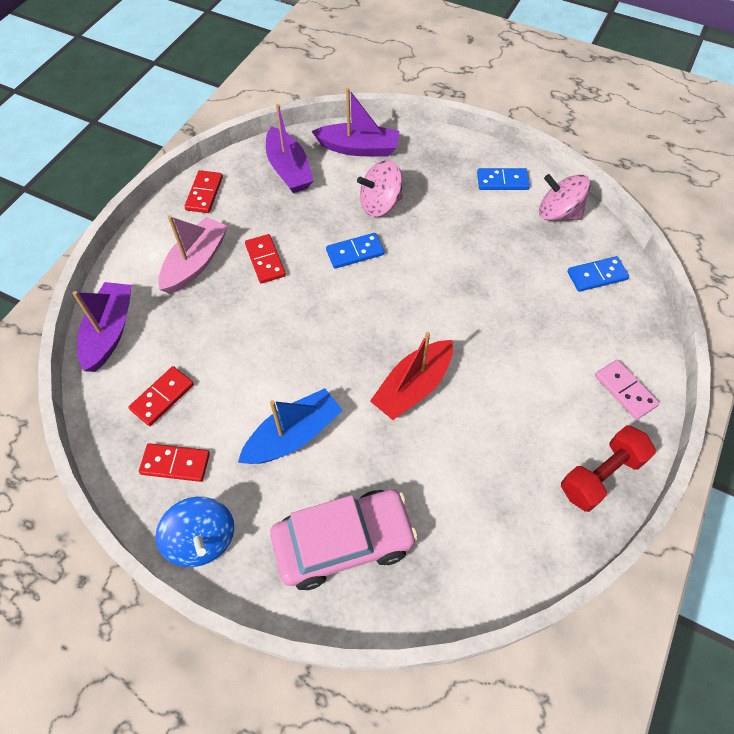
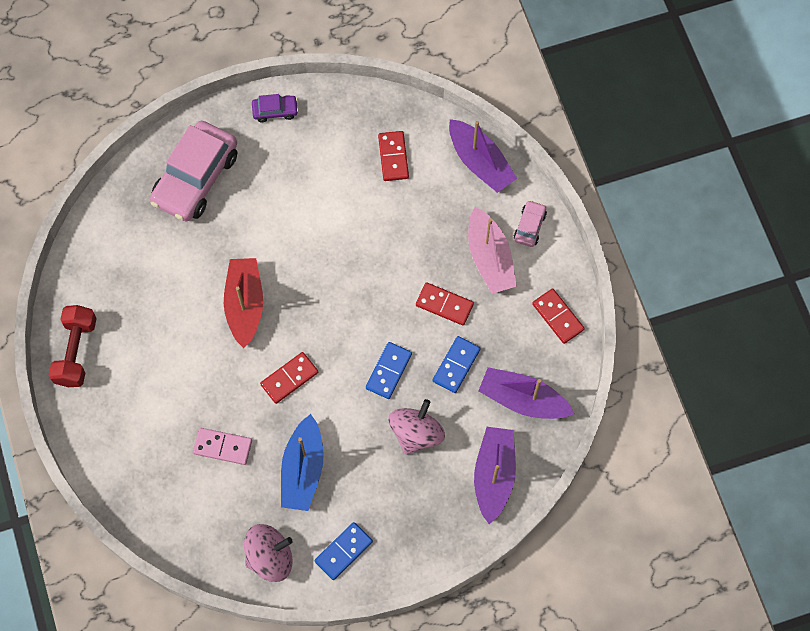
camera: 135 degrees right, 10 degrees up
(142, 259) = (529, 226): none -> pink car
(175, 463) = (338, 131): red domino -> red domino (289, 378)
(202, 540) = (275, 111): blue spinning top -> purple car
(293, 435) = (287, 207): blue boat -> blue boat (303, 469)
(358, 148) = (494, 475): purple boat -> purple boat turned 135 degrees clockwise
(597, 276) = (192, 517): blue domino -> blue domino (456, 365)
(625, 391) = (102, 429): pink domino -> pink domino (223, 447)

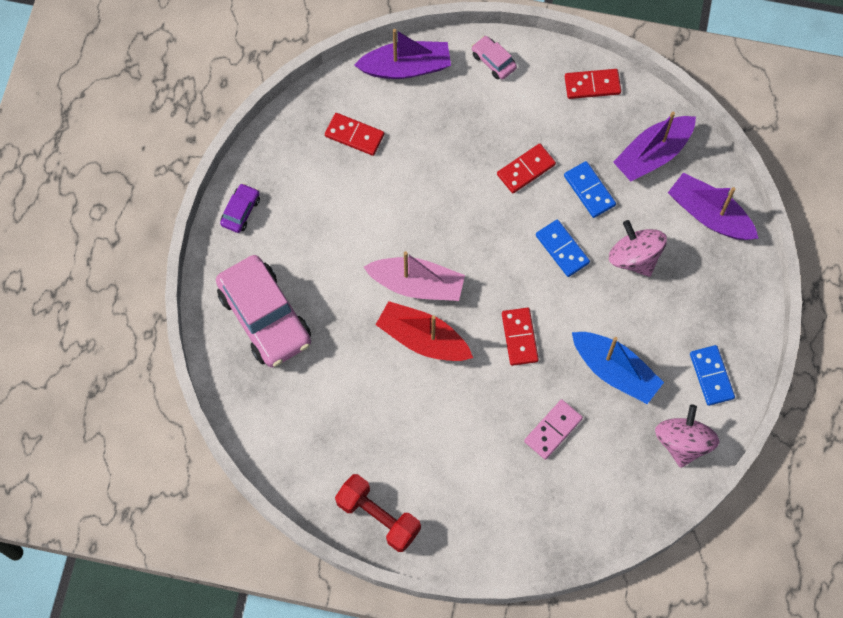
camera: 60 degrees left, 0 degrees up
(489, 258) = (503, 109): pink boat -> pink boat (417, 285)

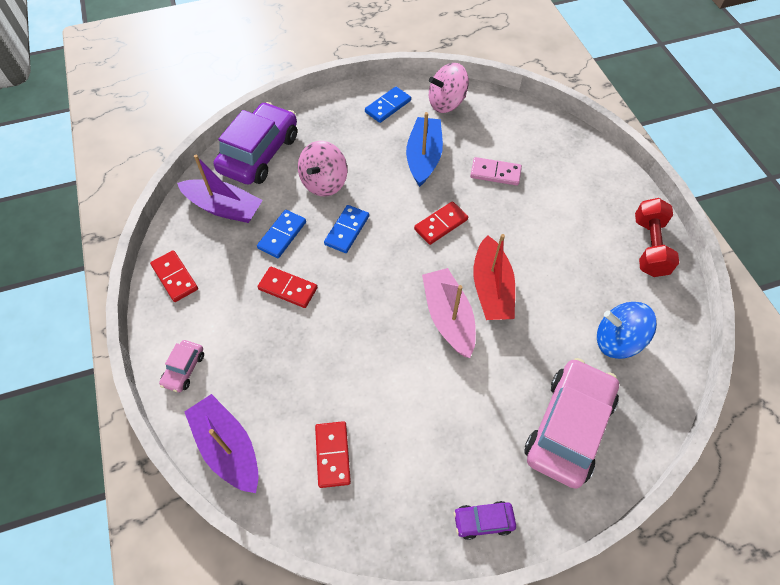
camera: 120 degrees left, 10 degrees down
(308, 411) = (617, 340): none -> blue spinning top
(709, 215) = (259, 153): purple boat -> purple car

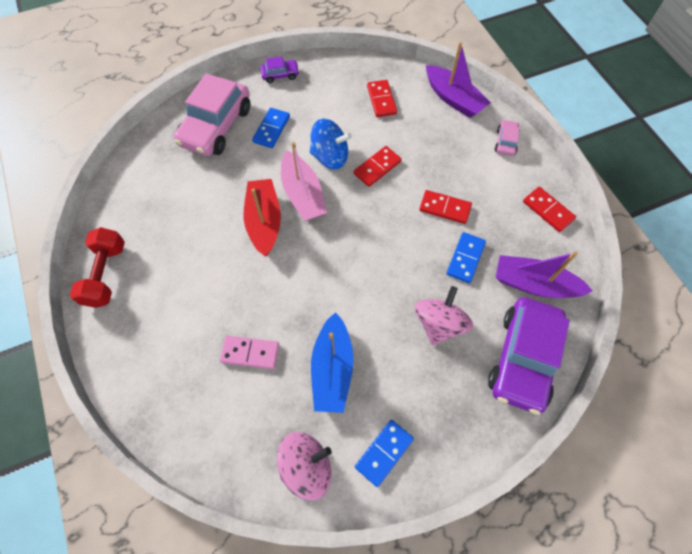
camera: 175 degrees right, 5 degrees up
(347, 230) = (403, 268): blue domino -> blue domino (271, 129)
(441, 224) = (311, 283): red domino -> red domino (377, 168)
(617, 340) = (163, 187): blue spinning top -> blue spinning top (330, 157)

